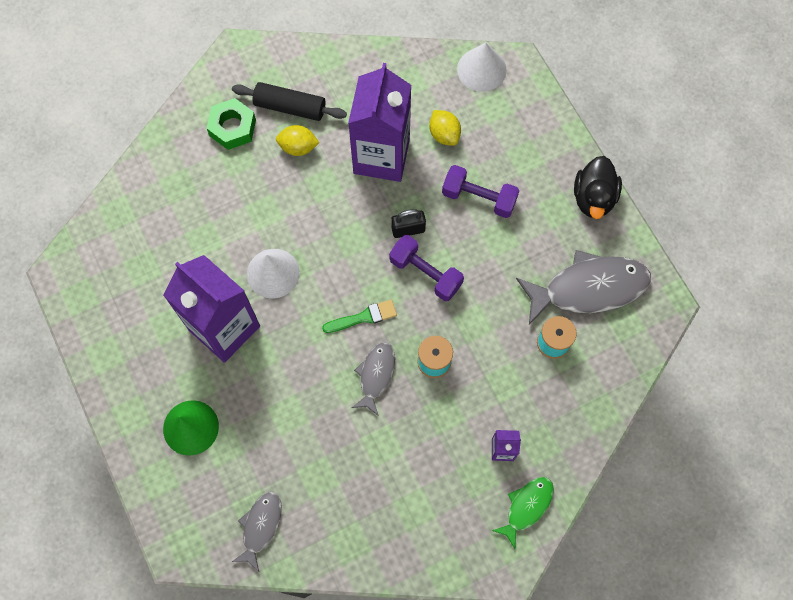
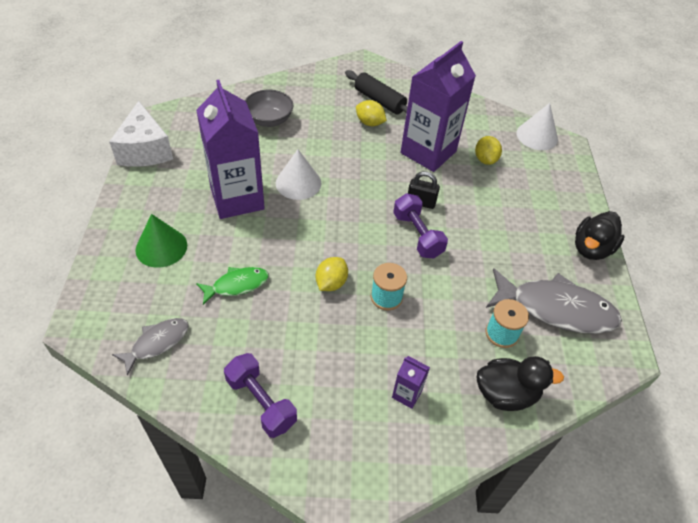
camera: 25 degrees right, 20 degrees down
(84, 320) = (145, 150): none -> white cheese
(188, 203) = (269, 120): none -> grey bowl
(232, 128) = (331, 95): green nut -> none
(363, 317) = (348, 240): green brush -> none
(376, 375) = (331, 283): grey fish -> yellow lemon
(479, 198) = (491, 207): purple dumbbell -> purple dumbbell (261, 402)
(527, 507) = (402, 456): green fish -> green fish (237, 285)
(583, 402) = (506, 394): none -> black duck

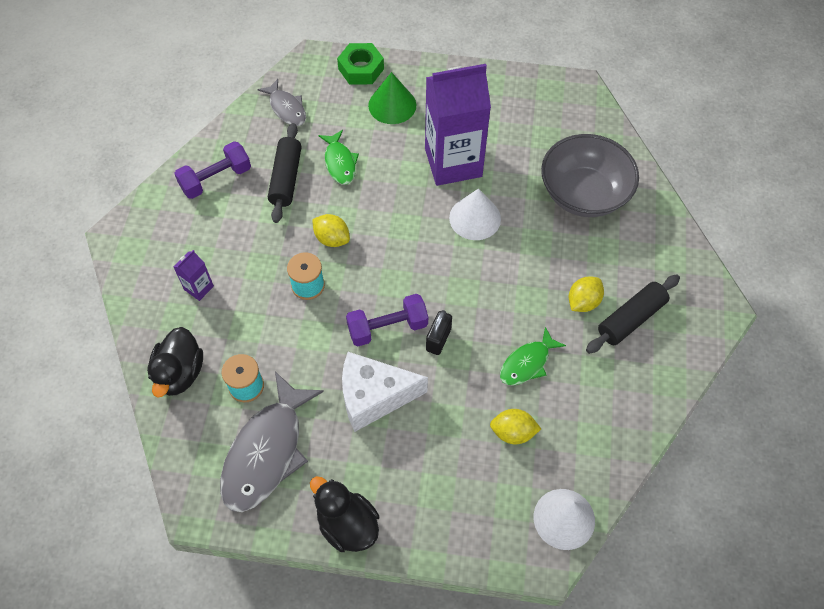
camera: 100 degrees right, 10 degrees up
(105, 277) = (361, 69): none -> green nut
(145, 150) = (528, 84): white cheese -> white cheese (374, 397)
(258, 331) = (286, 178): none -> black rolling pin
(269, 120) = (583, 193): grey bowl -> grey bowl, size x1.58
(428, 152) = (527, 363): purple carton -> green fish

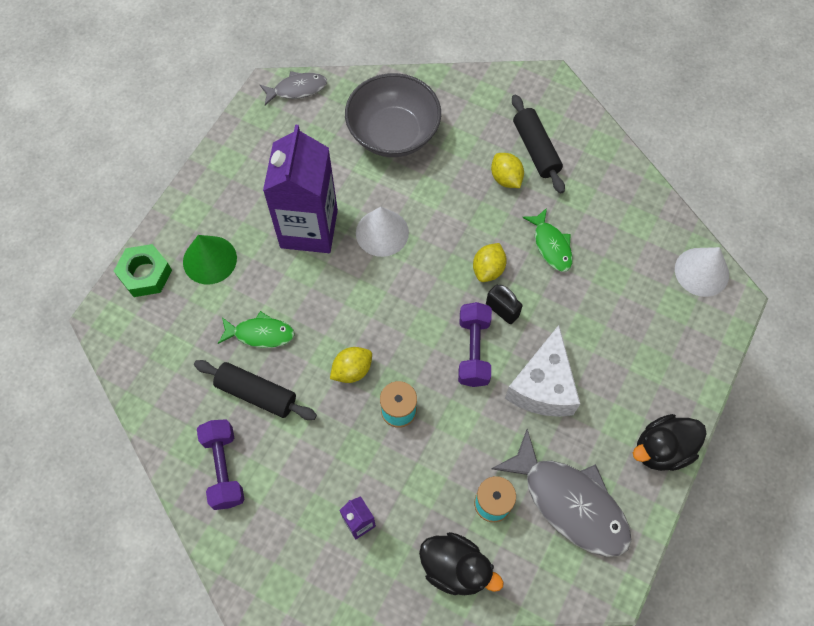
camera: 70 degrees left, 5 degrees up
(286, 108) = (161, 366): grey fish -> grey fish (297, 89)
(513, 432) = (613, 281): yellow lemon -> yellow lemon (488, 269)

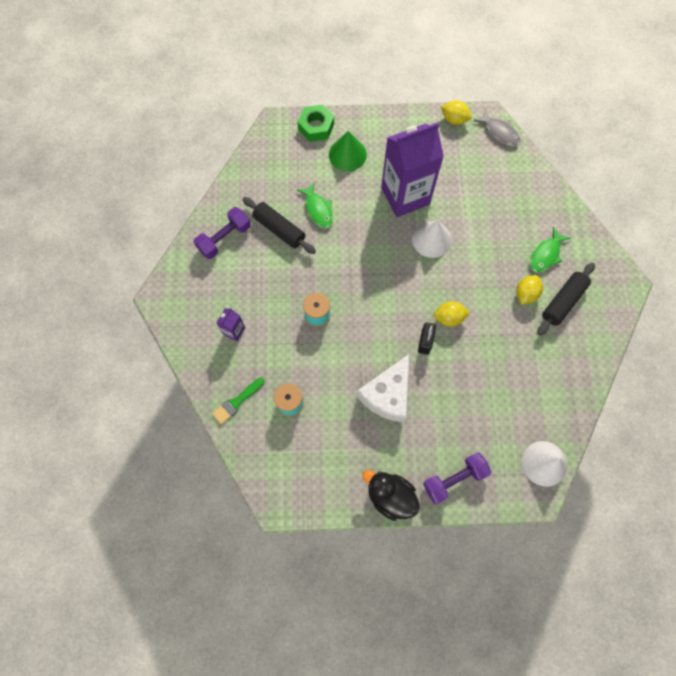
camera: 60 degrees right, 5 degrees up
(256, 394) = (279, 229): black rolling pin -> black rolling pin turned 45 degrees counterclockwise
(352, 370) = (326, 274): yellow lemon -> yellow lemon (454, 119)
(393, 133) = (509, 206): grey bowl -> none
(455, 568) = (237, 401): black duck -> green brush
(473, 350) = (385, 338): purple dumbbell -> purple dumbbell (454, 479)
(543, 386) = (387, 395): white cheese -> white cheese turned 45 degrees counterclockwise
(551, 245) = (494, 349): green fish -> green fish (545, 255)
(570, 502) = (318, 452): grey fish -> none

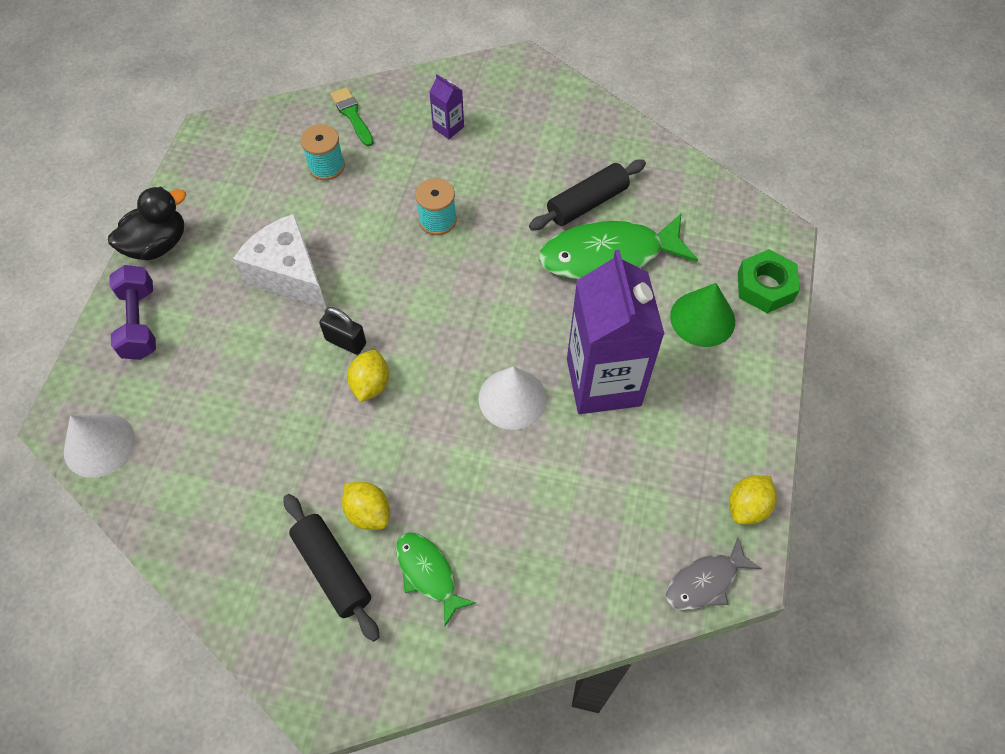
camera: 105 degrees right, 10 degrees down
(224, 238) = (589, 140): purple dumbbell -> none
(318, 210) = (608, 257): green fish -> green fish, size x1.84

